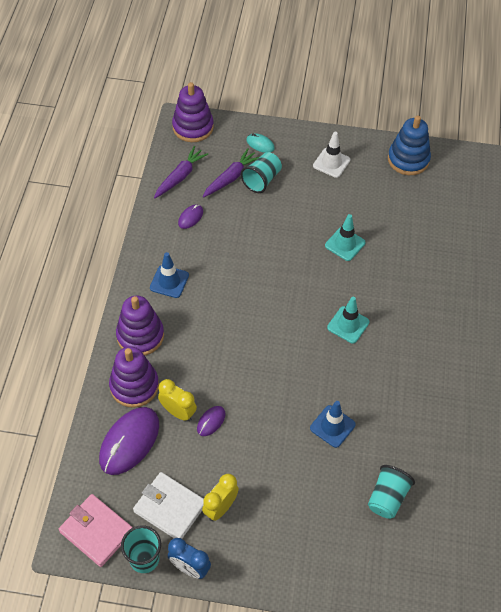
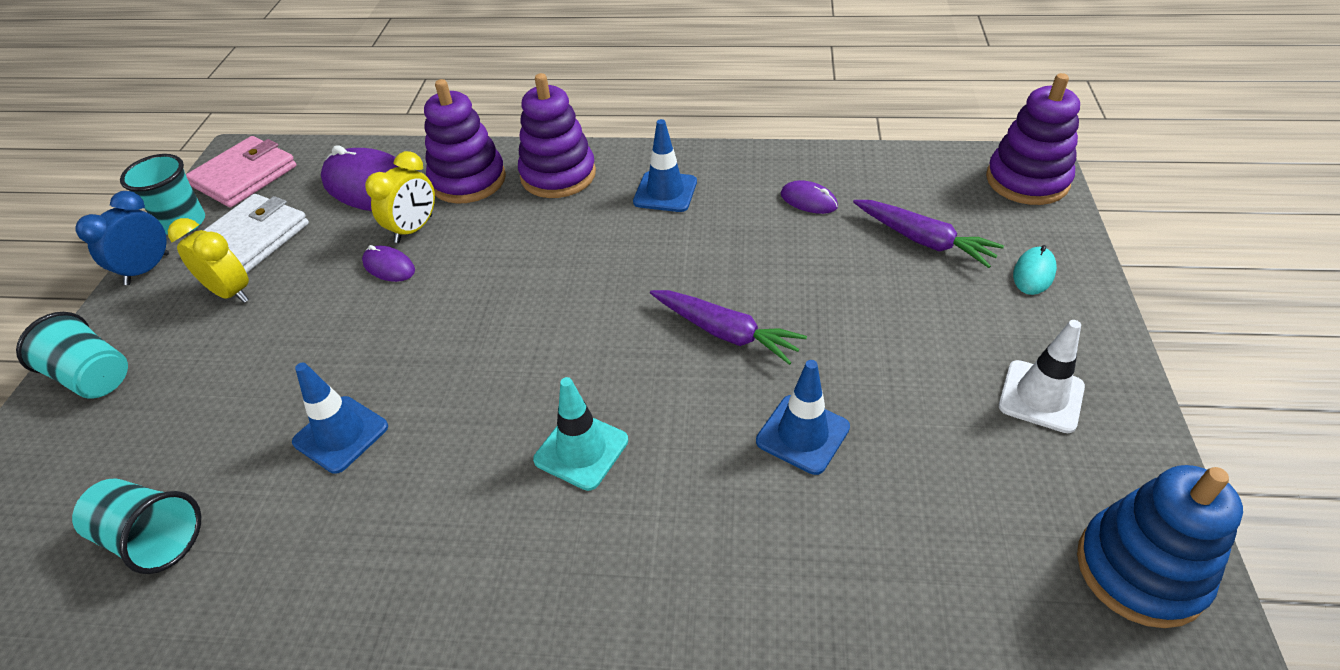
camera: 90 degrees right, 10 degrees down
(180, 176) = (899, 179): purple carrot -> purple carrot (726, 333)
(262, 180) = (936, 283): turquoise cup -> turquoise cup (93, 376)
(345, 244) = (802, 434): turquoise traffic cone -> blue traffic cone

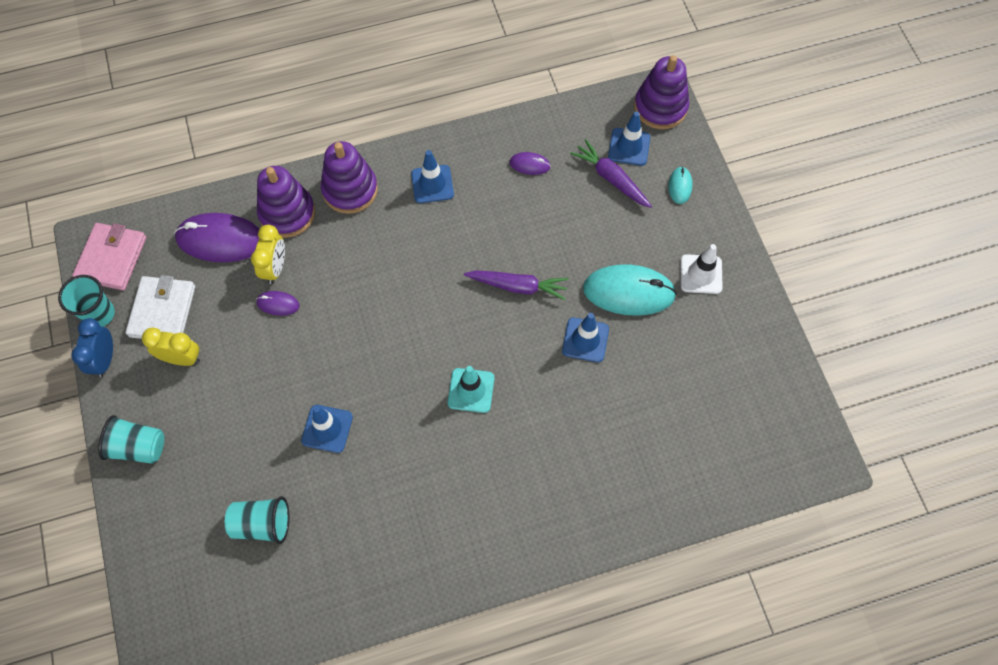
camera: 25 degrees left, 20 degrees up
(903, 387) = (628, 292): none -> turquoise mouse
(924, 240) = (611, 178): purple carrot -> purple carrot turned 150 degrees counterclockwise
(964, 212) = (629, 147): none -> blue traffic cone
(1140, 570) = (763, 360): blue stacking toy -> none

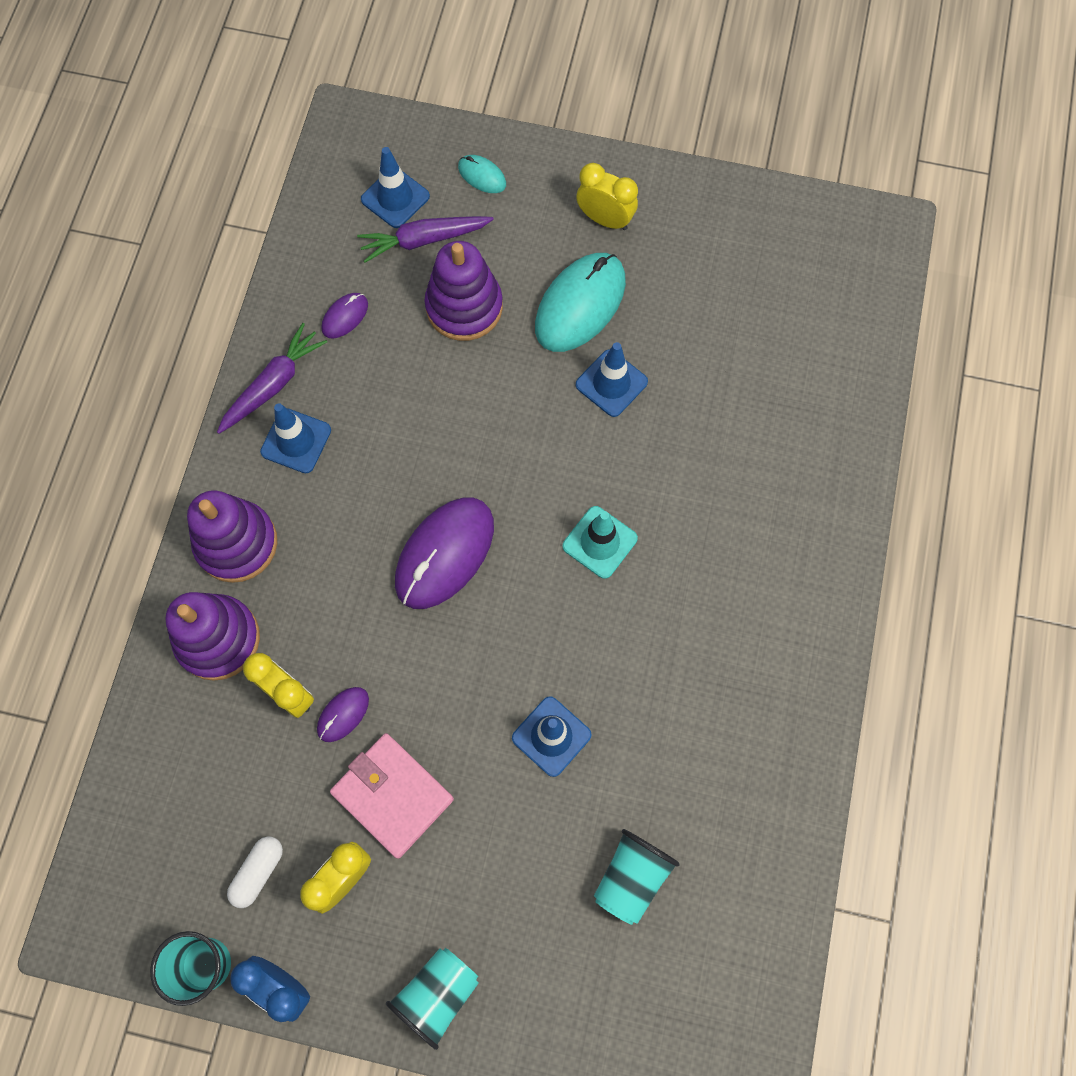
camera: 60 degrees left, 5 degrees up
(112, 258) = (131, 908): pink wallet -> pink wallet (393, 795)
(163, 311) = (258, 872): white wallet -> white capsule
(221, 240) = (200, 744): purple mouse -> purple mouse (445, 554)
(518, 286) = (498, 418): purple carrot -> purple carrot (273, 384)
(660, 107) = (366, 135): purple stacking toy -> purple stacking toy (464, 307)
(701, 274) = (605, 219): white traffic cone -> yellow clock

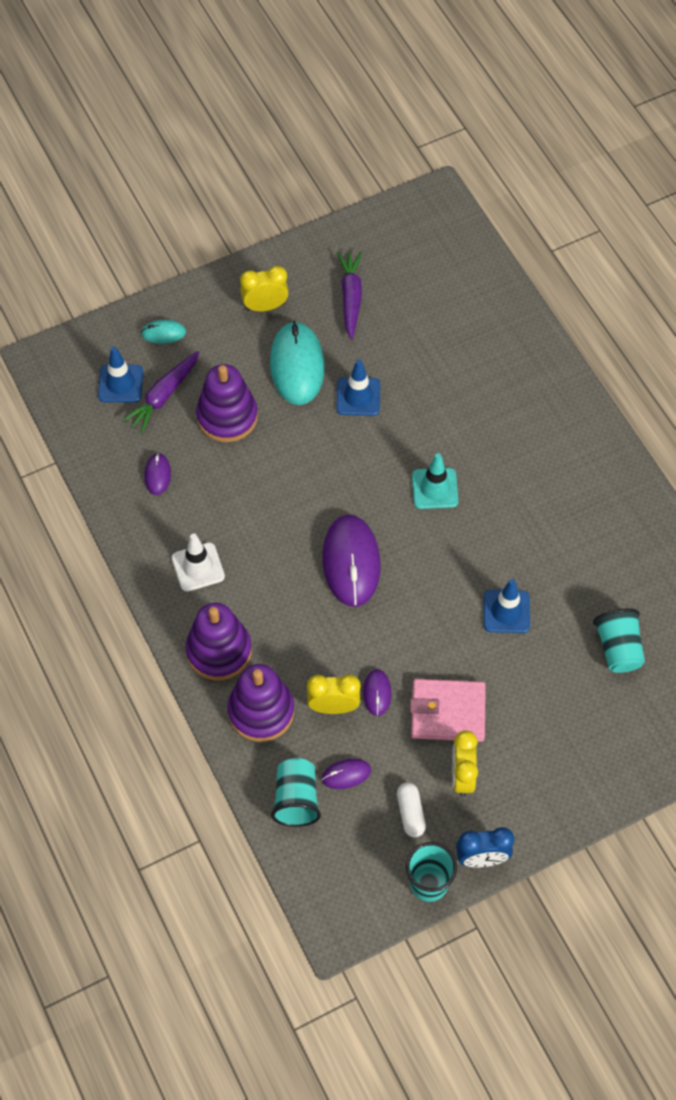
camera: 40 degrees left, 10 degrees down
(235, 775) = (346, 774): none -> purple mouse
(273, 384) = (151, 545): purple carrot -> purple carrot (350, 297)
(296, 441) = (198, 567): blue traffic cone -> white traffic cone
(437, 994) = (571, 791): turquoise cup -> turquoise cup (296, 799)

